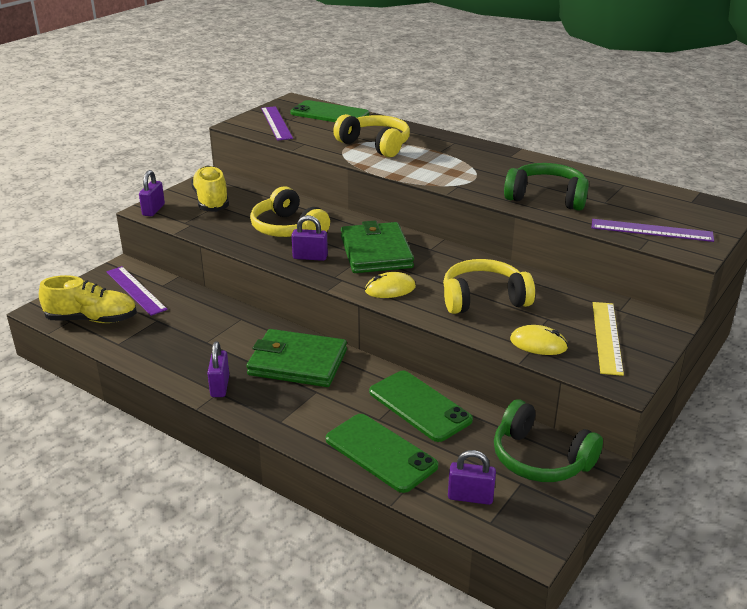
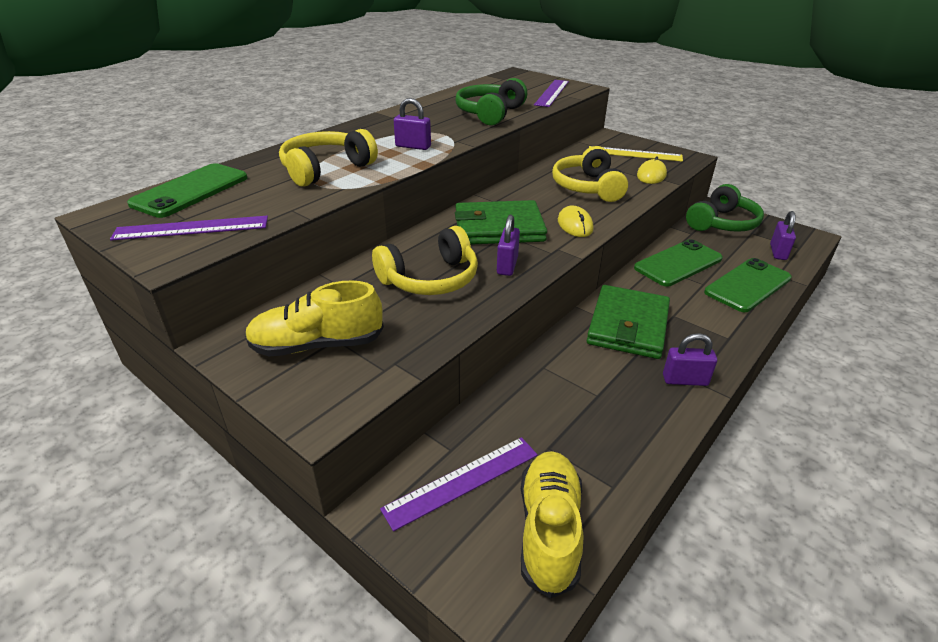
camera: 85 degrees left, 5 degrees up
(153, 210) = (324, 409): purple padlock -> purple padlock (413, 146)

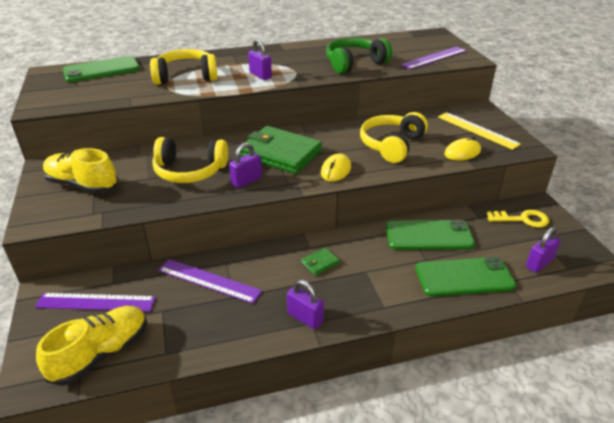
camera: 35 degrees right, 0 degrees up
(191, 228) = (71, 92): purple ruler -> purple ruler (209, 280)
(628, 325) = (320, 263): green wallet -> green wallet, size x0.40
(722, 223) = (522, 219): green headphones -> yellow key

